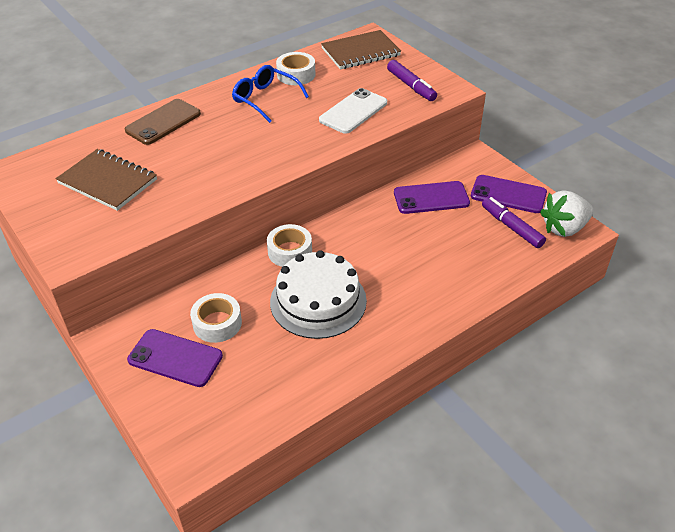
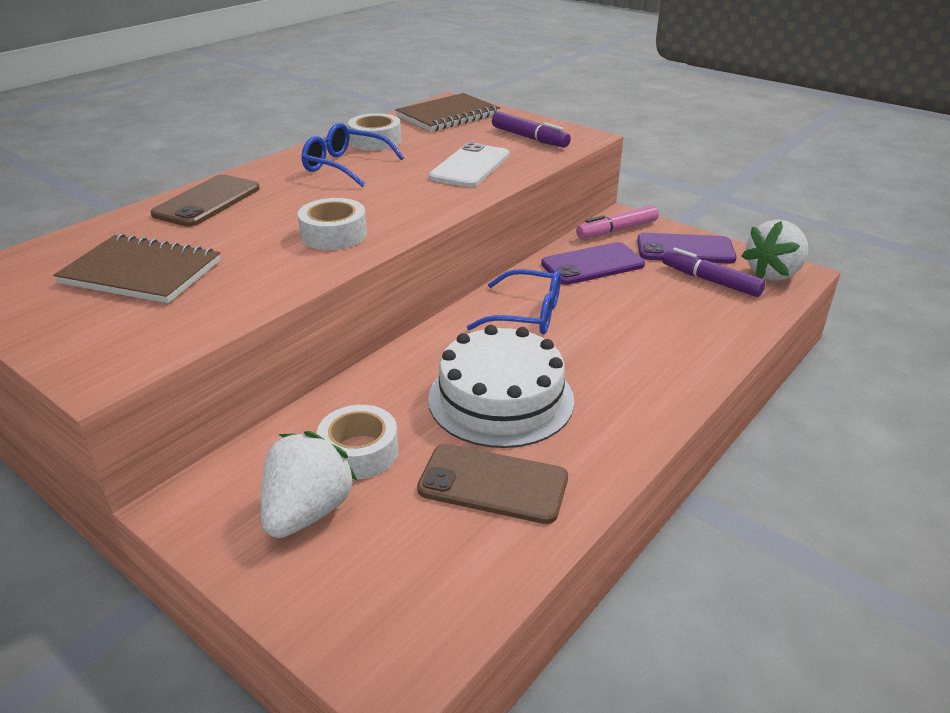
camera: 15 degrees left, 10 degrees down
(175, 358) = (307, 512): purple phone -> white strawberry
(288, 361) = (493, 484): none -> brown phone
(290, 251) = (432, 346): white tape -> white tape (334, 234)
(364, 235) = (527, 314): none -> blue glasses
(465, 168) = (617, 230): none -> pink marker

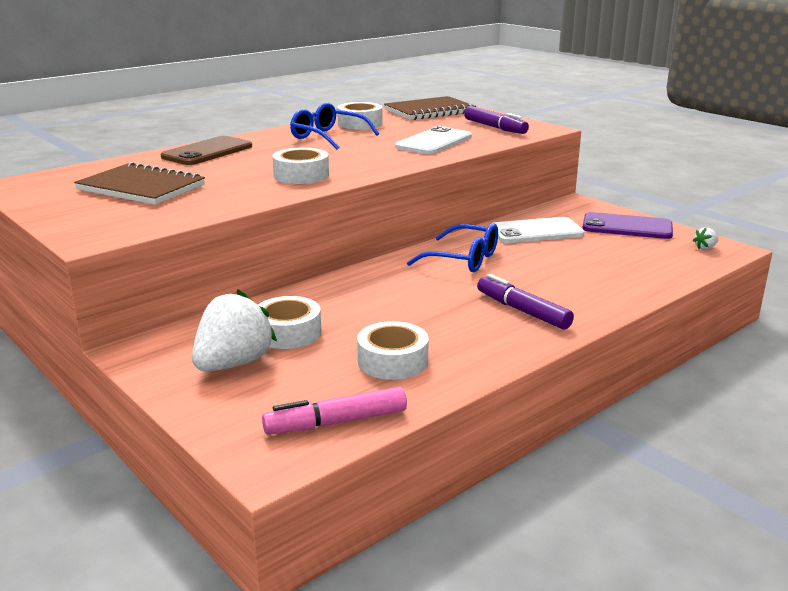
camera: 10 degrees right, 10 degrees down
(493, 484) = (392, 361): brown phone -> white tape
(501, 399) = (419, 310): white cake -> none
(592, 264) = (536, 231): purple phone -> white phone
(617, 230) = (568, 210): pink marker -> pink marker (337, 422)
(711, 281) = (642, 249): purple marker -> purple marker (522, 311)
(774, 274) = (705, 248): white strawberry -> white strawberry, size x0.40

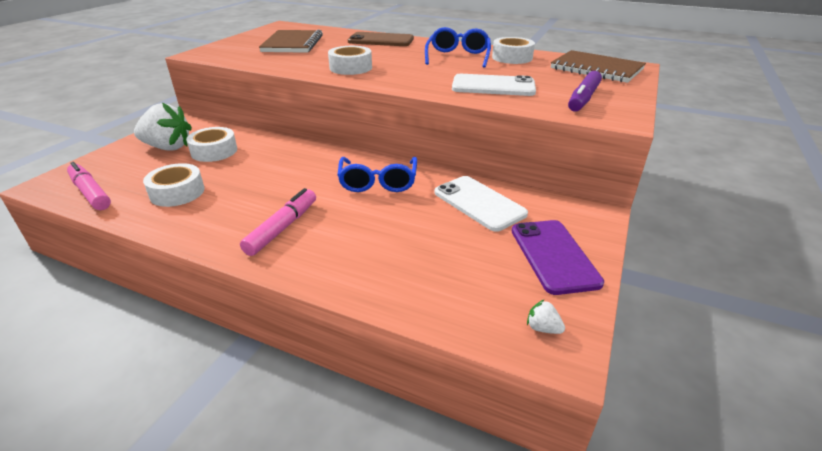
camera: 65 degrees right, 10 degrees up
(522, 311) = (282, 228): purple marker -> pink marker

